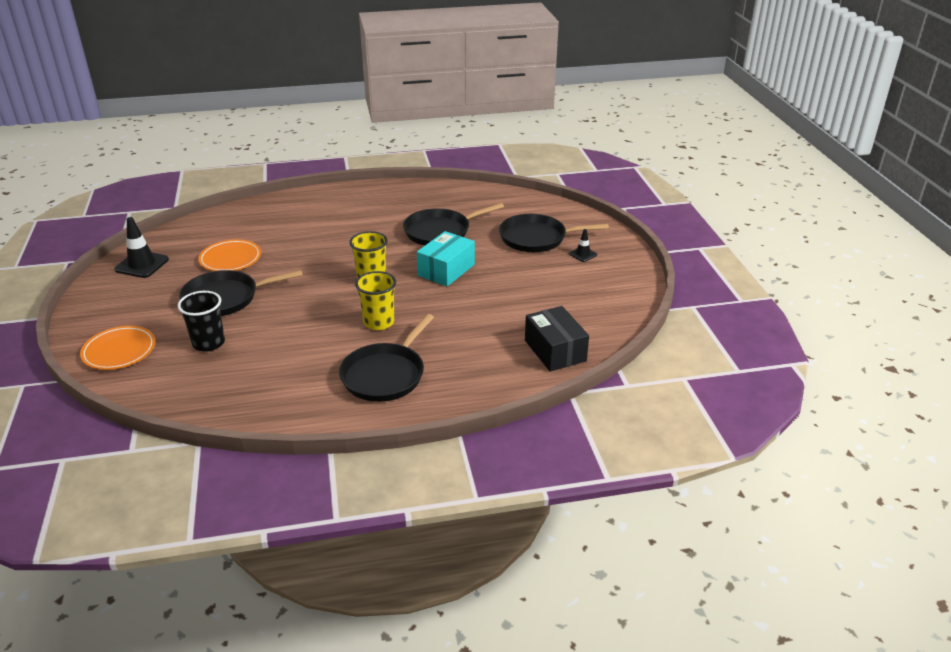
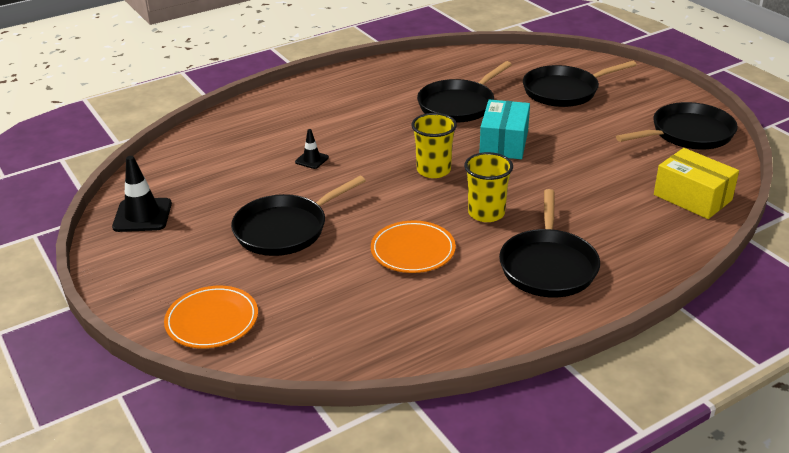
camera: 20 degrees left, 0 degrees up
(208, 343) = (315, 283): black cup -> none
(230, 259) = (248, 184): orange plate -> orange plate (413, 250)
(555, 350) = (692, 197): black box -> yellow box
(583, 254) = (625, 97): black traffic cone -> black traffic cone (312, 160)
(606, 297) = (688, 133): none -> black pan

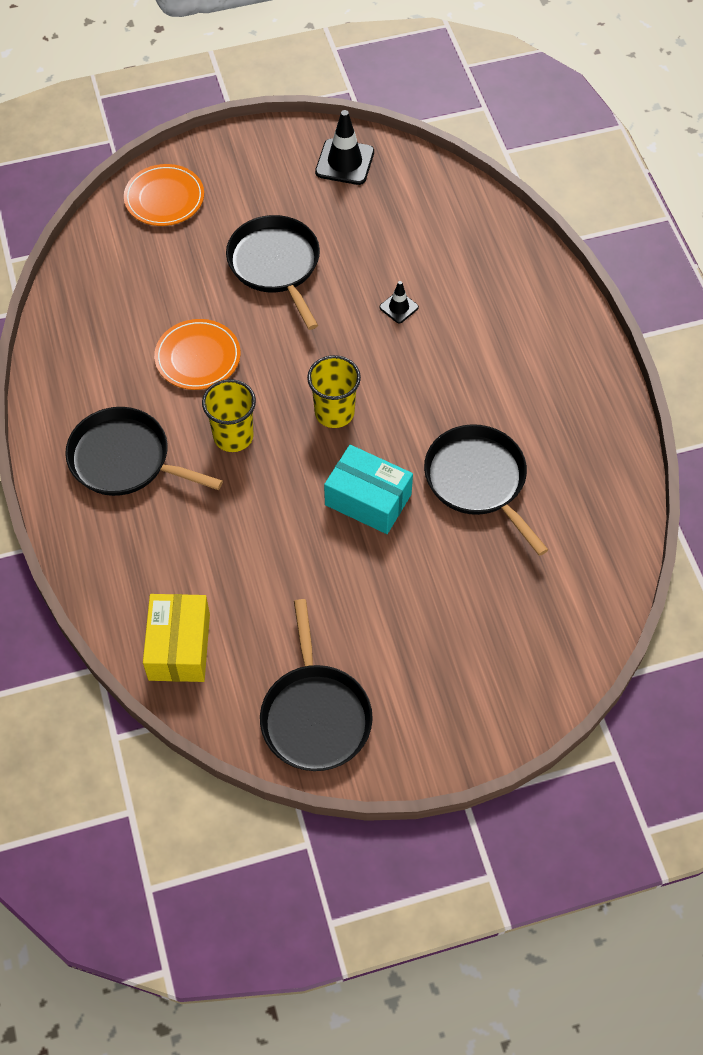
camera: 105 degrees right, 25 degrees up
(564, 91) = (477, 616): black pan -> none
(692, 197) = (179, 647): yellow box -> yellow box turned 60 degrees counterclockwise

